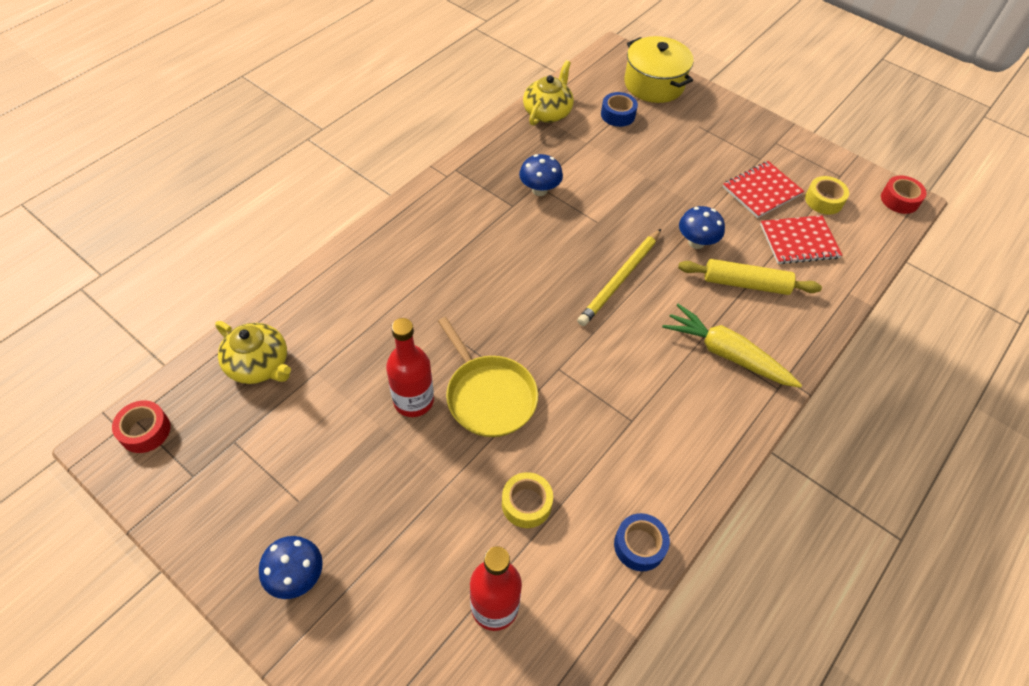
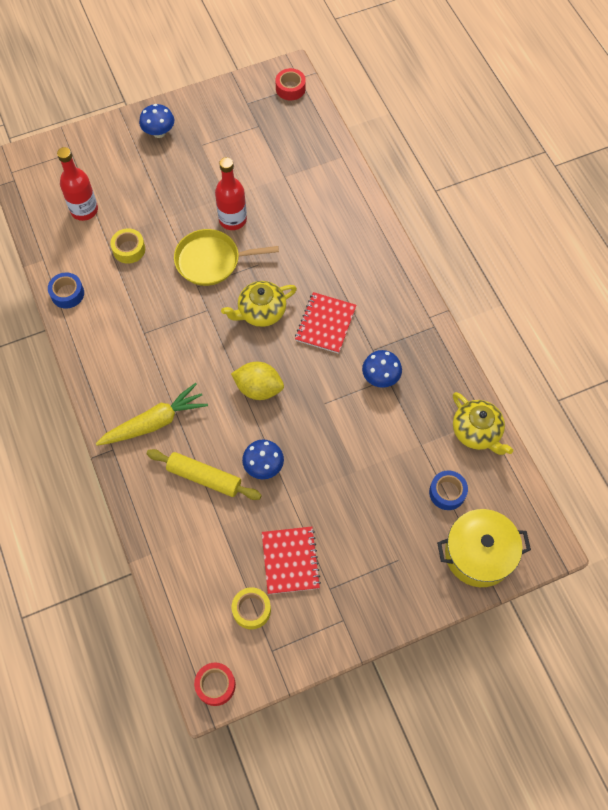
camera: 120 degrees right, 10 degrees up
(259, 365) = (307, 150): yellow teapot -> yellow teapot (261, 312)
(620, 279) = (258, 388): yellow pencil -> yellow lemon
(745, 283) = (204, 478): yellow rolling pin -> yellow rolling pin turned 75 degrees clockwise
(799, 241) = (220, 551): red notebook -> red notebook (325, 324)

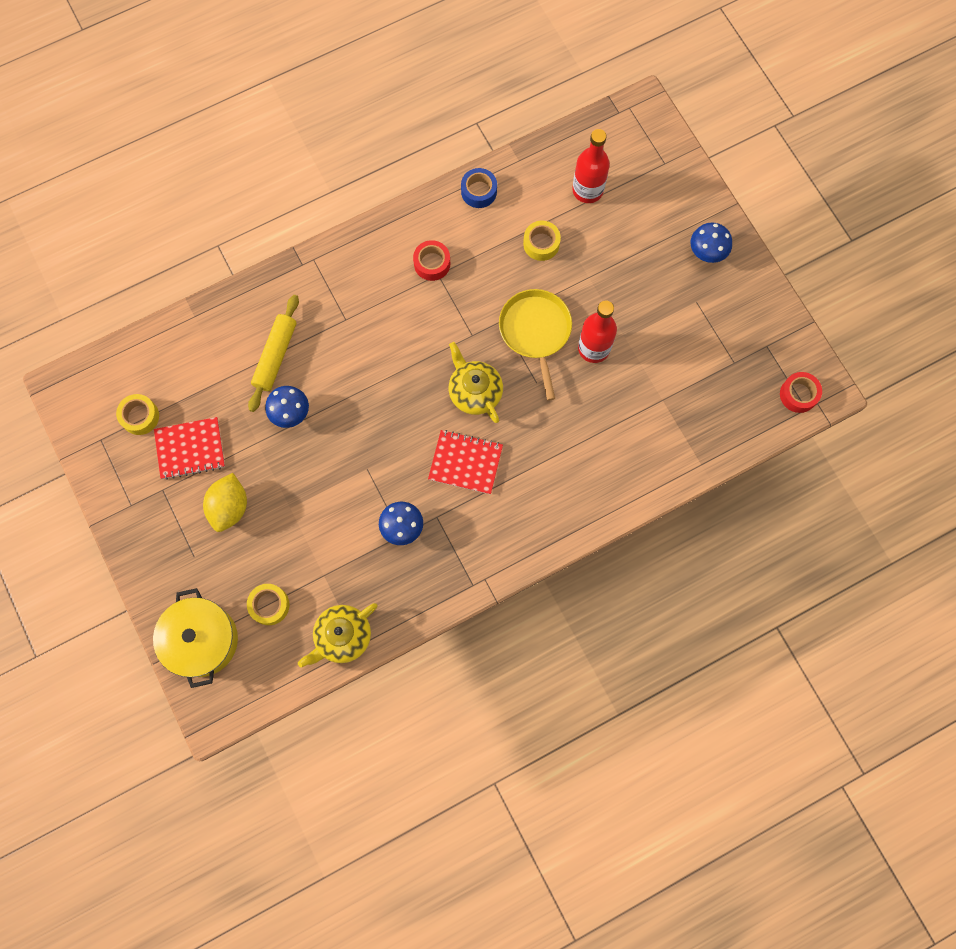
camera: 85 degrees right, 10 degrees up
(154, 422) = (334, 300): yellow carrot -> none
(215, 685) = (68, 391): red tape -> red tape (432, 263)
(258, 388) = (380, 399): yellow lemon -> yellow lemon (230, 507)
(447, 492) = (269, 605): blue tape -> yellow tape

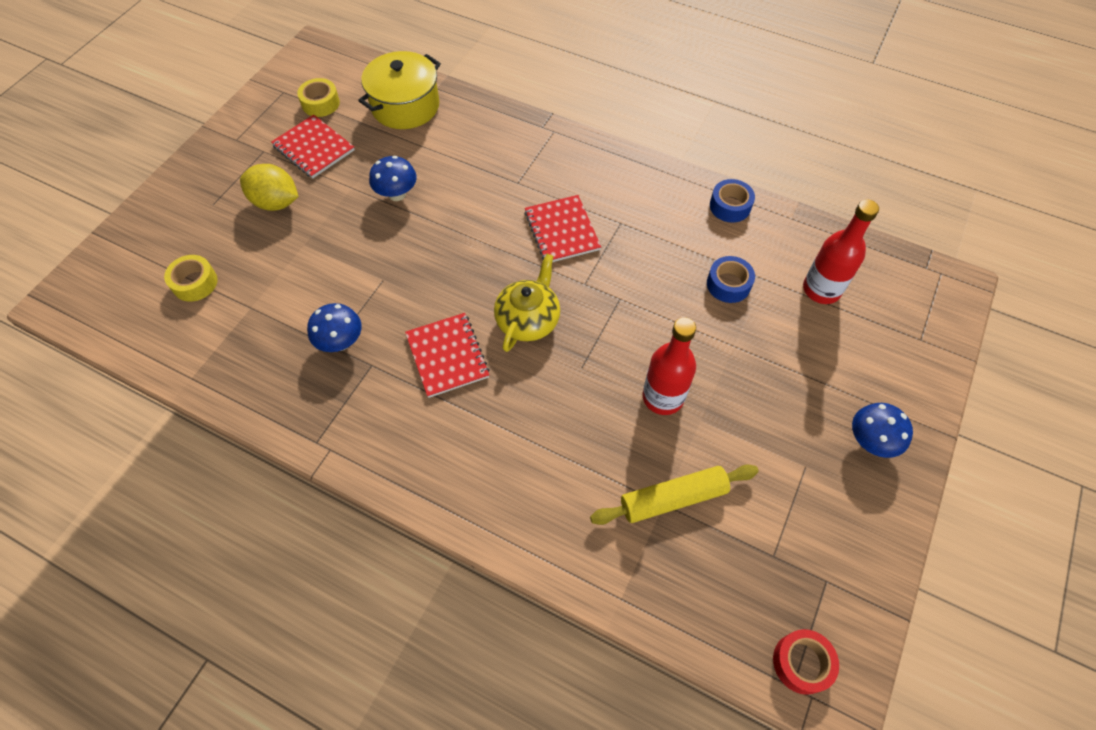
camera: 55 degrees right, 15 degrees down
(202, 640) = (132, 253): yellow pot -> yellow pot (405, 106)
(230, 507) = (276, 202): yellow lemon -> yellow lemon turned 45 degrees clockwise
(275, 356) = (443, 155): yellow rolling pin -> yellow rolling pin (673, 498)
(342, 636) = (193, 358): yellow teapot -> none
(415, 319) = (562, 231): none -> red notebook
(432, 263) = (627, 212): red tape -> none
(535, 332) = (634, 334): yellow pan -> none
(541, 244) = (728, 284): yellow tape -> blue tape

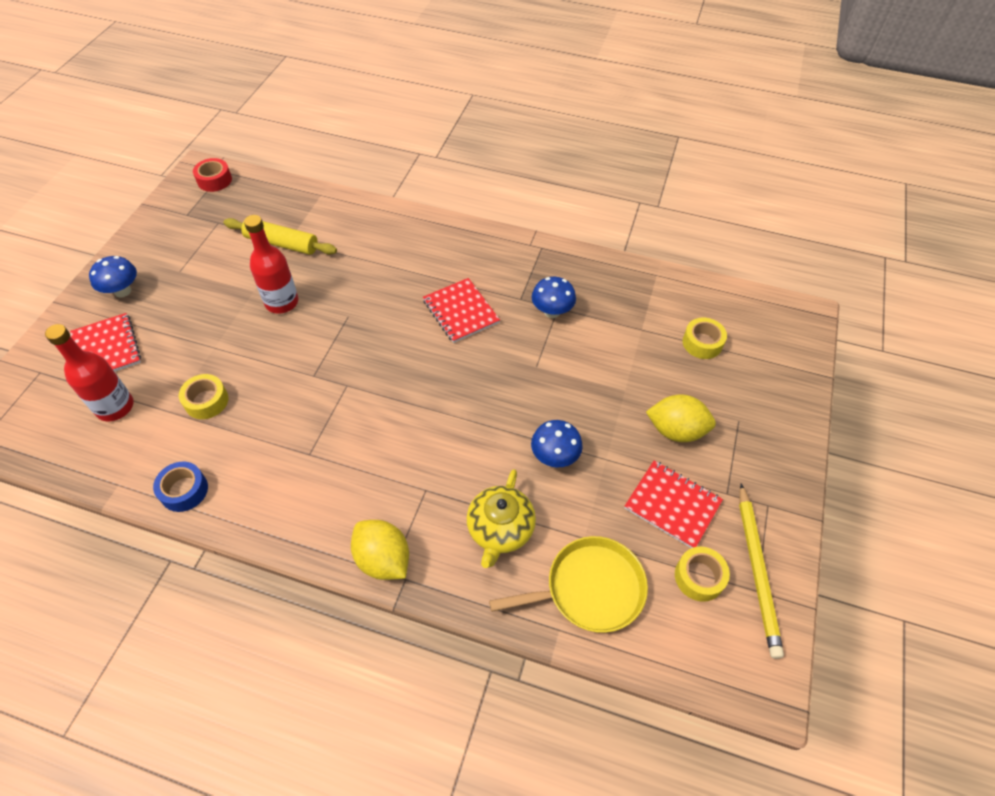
camera: 170 degrees right, 5 degrees down
(275, 102) = (757, 571): none -> yellow pencil
(405, 106) = (589, 589): yellow pot -> yellow pan
(528, 320) = (396, 347): yellow teapot -> yellow teapot (500, 529)
(558, 140) = (383, 559): none -> yellow lemon
(562, 231) = (371, 437): red notebook -> red notebook (107, 348)
(673, 498) = (282, 243): yellow rolling pin -> yellow rolling pin turned 45 degrees clockwise
(728, 284) = (206, 401): blue tape -> yellow tape

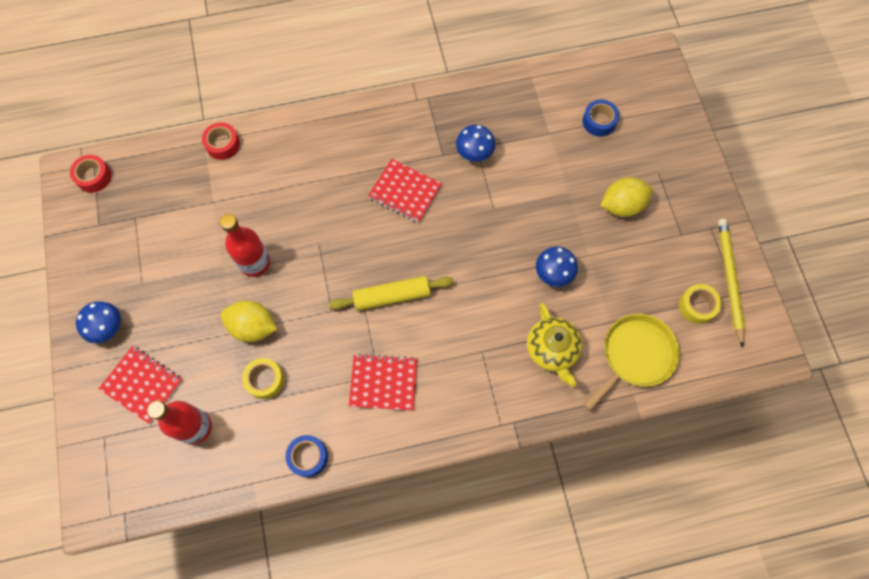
camera: 30 degrees left, 15 degrees up
(282, 243) = (209, 208): yellow rolling pin -> yellow rolling pin (392, 296)
(333, 203) = (223, 144): none -> red tape
(383, 559) = (489, 418): yellow lemon -> yellow lemon (253, 327)
(672, 505) = (652, 264): red notebook -> red notebook (383, 383)
(702, 343) = (599, 121): yellow tape -> blue tape
(757, 571) = (729, 280): yellow pencil -> yellow pencil turned 150 degrees counterclockwise

